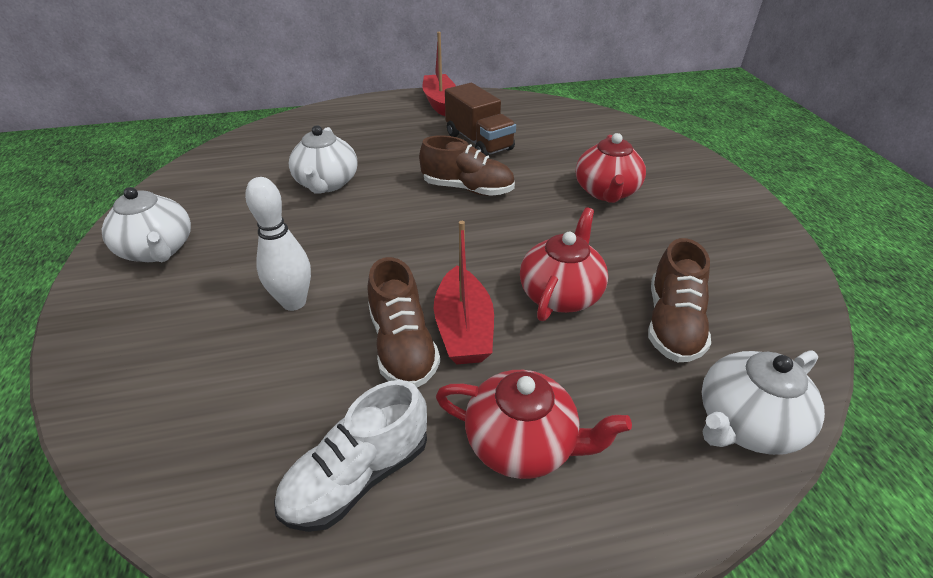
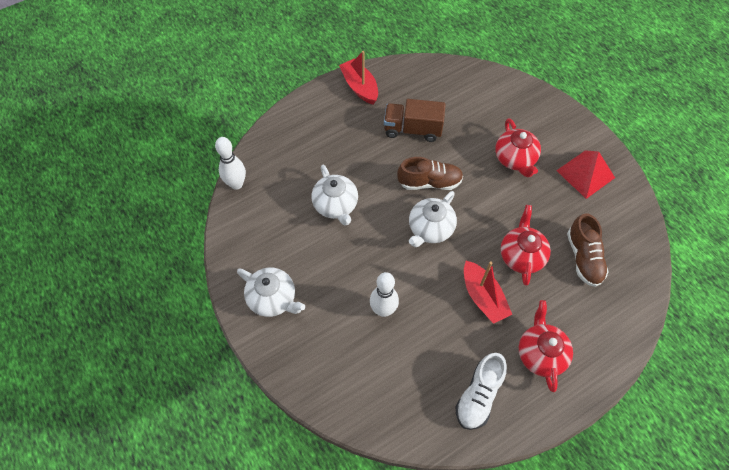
camera: 20 degrees left, 20 degrees up
(229, 144) = (236, 184): none -> white bowling pin
(402, 346) = (458, 319): brown shoe -> none
(479, 142) = (412, 129): brown truck -> brown truck turned 150 degrees clockwise
(522, 443) = (540, 353): red teapot -> red teapot turned 90 degrees counterclockwise
(714, 228) = (585, 174): none -> red pyramid
(745, 423) = (630, 308): white teapot -> white teapot (430, 229)

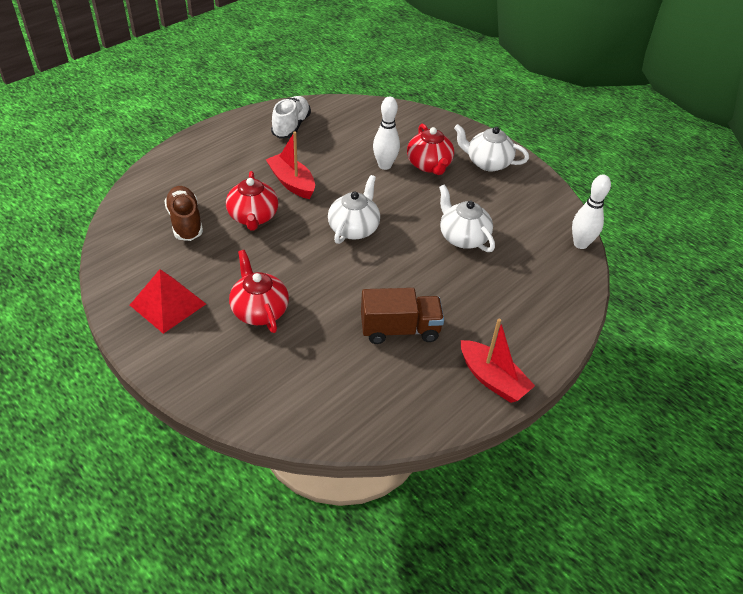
camera: 165 degrees right, 15 degrees down
(429, 182) = (364, 271): brown shoe -> none
(540, 353) = (237, 153): red teapot -> red teapot (429, 165)

